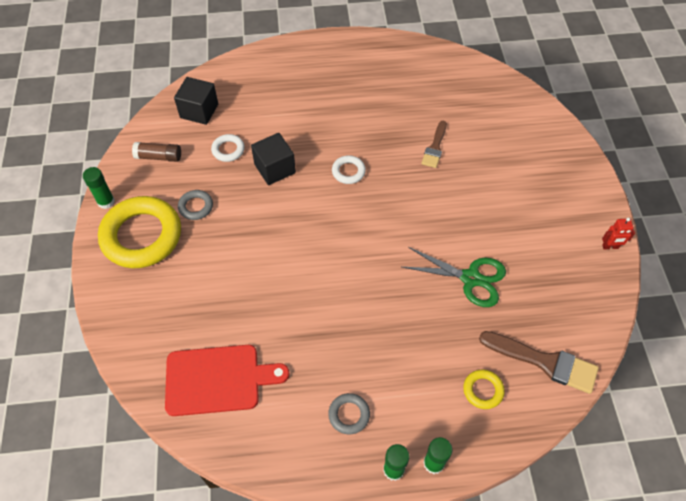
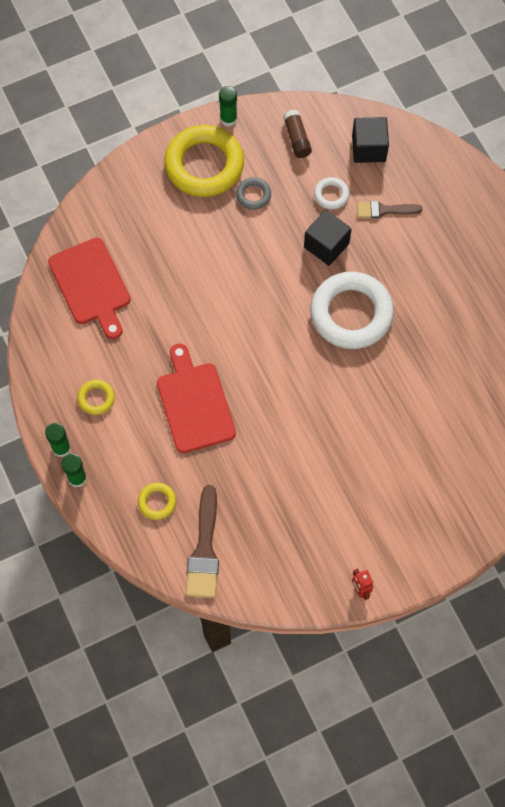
camera: 70 degrees right, 10 degrees up
(348, 171) = (351, 314): white ring -> white ring, size x2.27
(349, 415) = (96, 398): grey ring -> yellow ring
(388, 323) = (194, 403): none -> red cutting board
(435, 147) = (419, 387): brown brush -> brown brush (384, 210)
(470, 278) = (270, 463): green scissors -> none

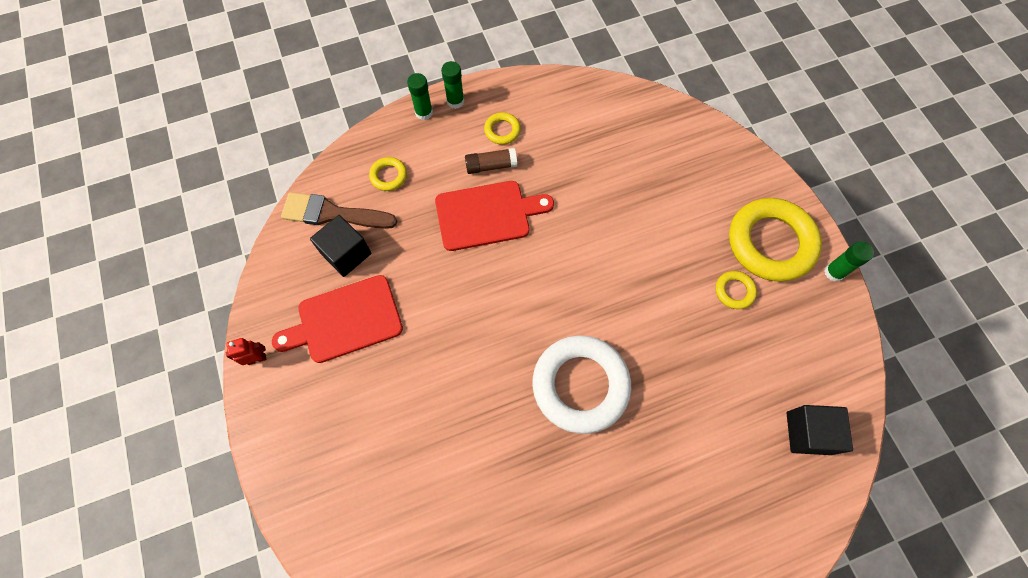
camera: 95 degrees right, 0 degrees up
(91, 285) = (624, 131): red cutting board -> red cutting board (345, 320)
(253, 195) = (734, 291): grey ring -> yellow ring
(297, 138) = (814, 346): brown glue stick -> brown glue stick (491, 166)
(326, 245) = (670, 366): black cube -> black cube (346, 253)
(331, 195) = (738, 379): white ring -> none
(384, 210) = (720, 442): brown brush -> none

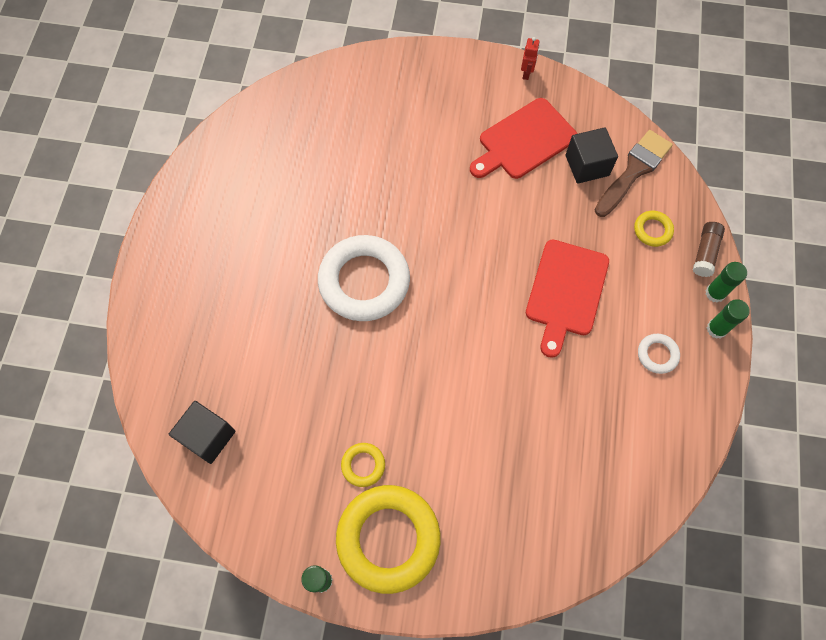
camera: 120 degrees right, 0 degrees up
(345, 320) = (524, 141): red cutting board -> red cutting board turned 135 degrees counterclockwise
(491, 166) = (619, 322): brown glue stick -> brown glue stick (705, 253)
(502, 130) = (657, 354): yellow ring -> white ring

